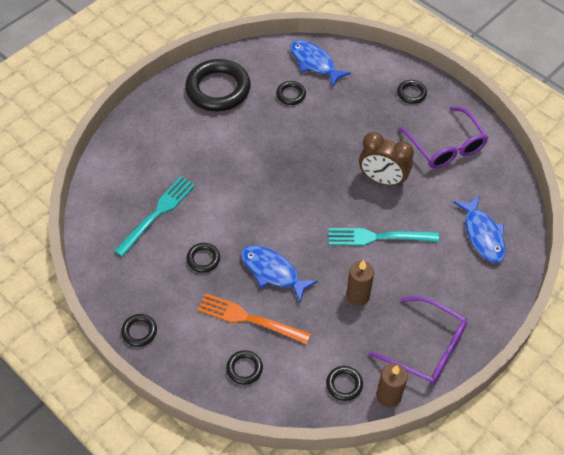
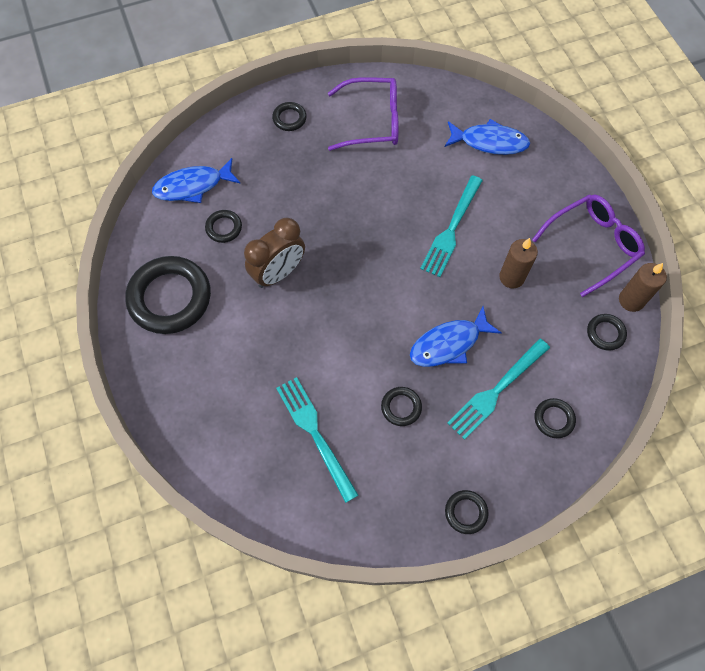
camera: 65 degrees left, 10 degrees up
(249, 319) = (496, 391): orange fork -> turquoise fork
(382, 179) = (384, 193): brown clock -> brown clock (278, 273)

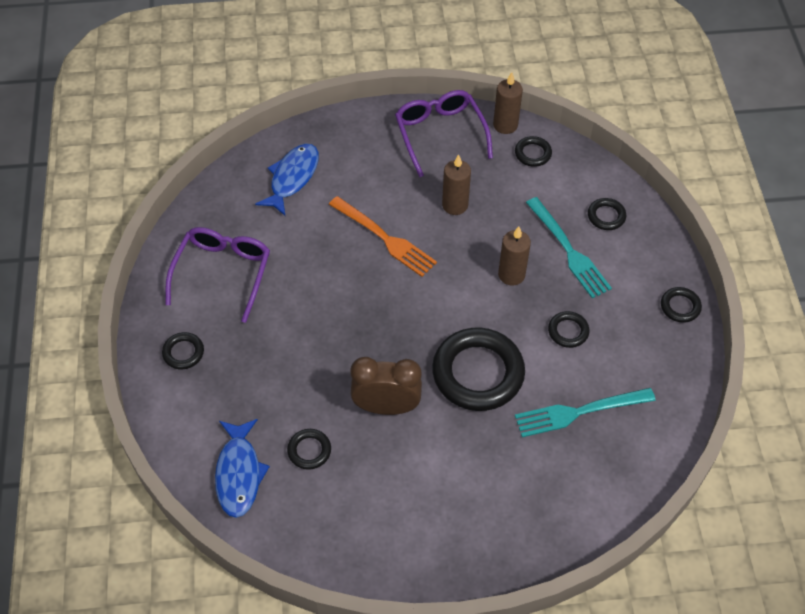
camera: 75 degrees left, 10 degrees down
(170, 298) = (384, 524): black ring -> black ring (478, 373)
(278, 273) = (386, 406): brown clock -> brown clock turned 60 degrees counterclockwise
(449, 344) = (511, 275): blue fish -> brown candle
(451, 229) = (385, 238): turquoise fork -> orange fork

